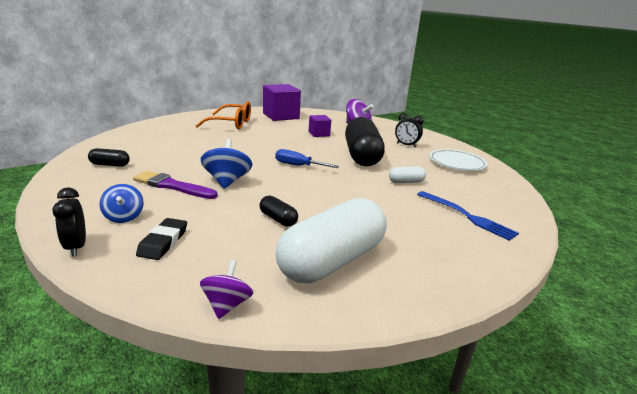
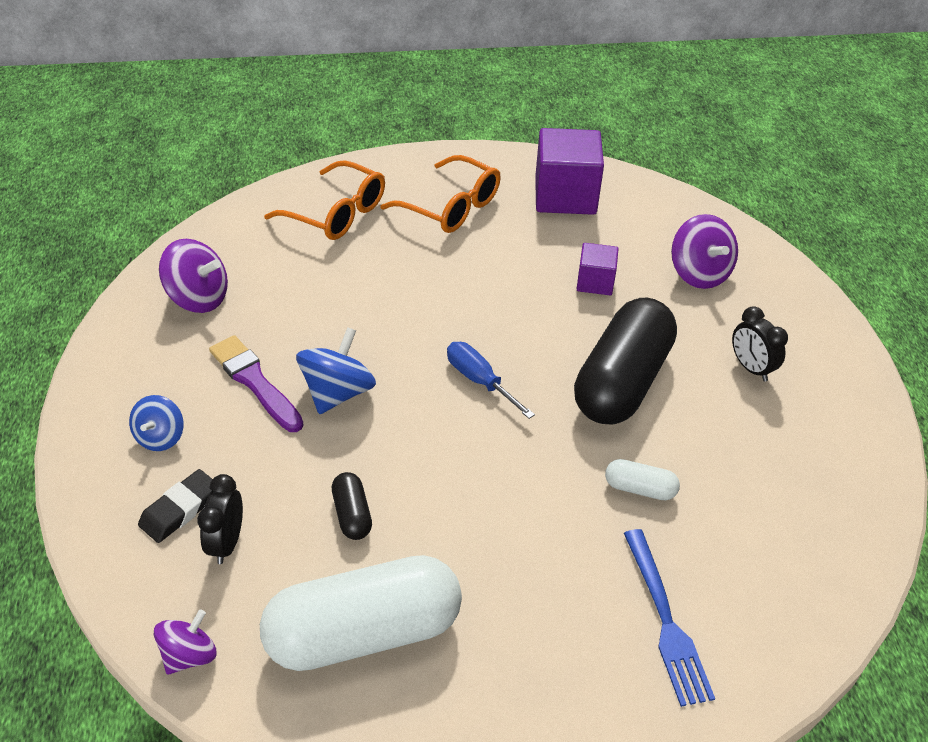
camera: 30 degrees right, 20 degrees up
(76, 247) = (84, 482): black clock -> black clock (227, 543)
(110, 165) = (199, 298): black capsule -> purple spinning top
(173, 131) = (337, 214): none -> orange glasses
(457, 163) = (804, 463): white plate -> none

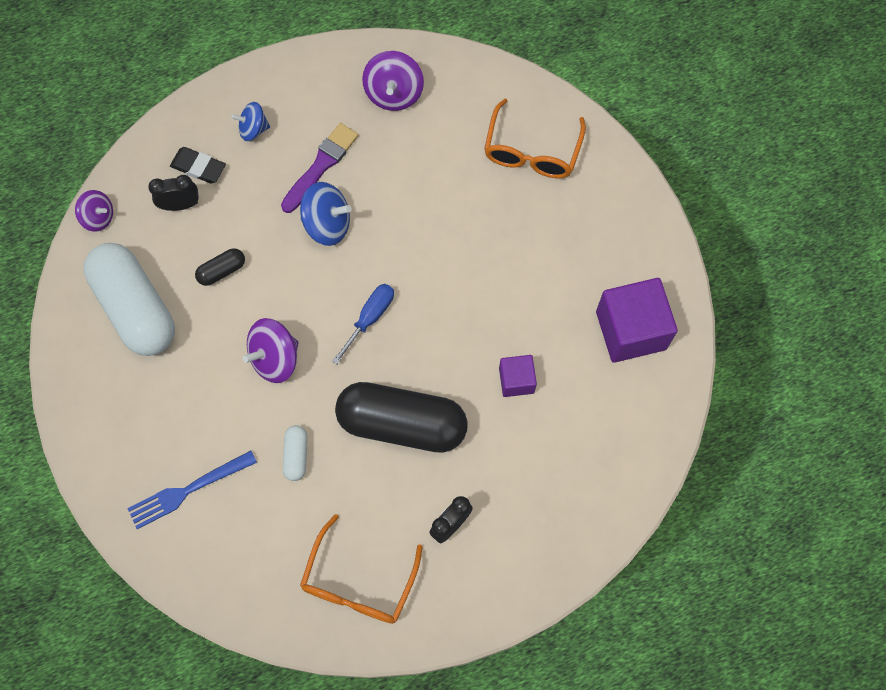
camera: 75 degrees right, 25 degrees up
(451, 207) = (576, 238): orange glasses -> orange glasses (358, 582)
(699, 273) = (560, 467): purple spinning top -> purple spinning top (275, 358)

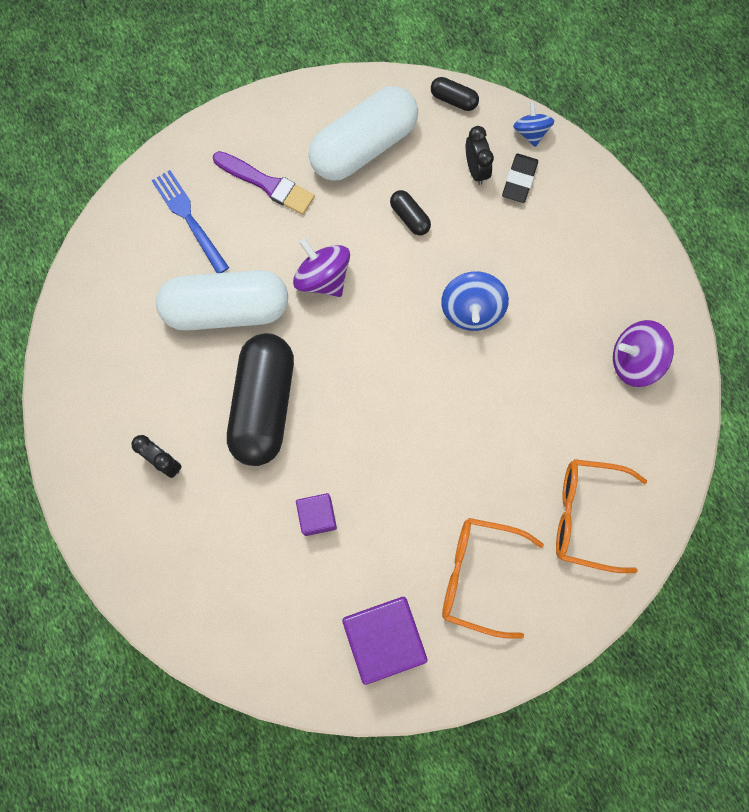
camera: 85 degrees right, 5 degrees up
(98, 217) = (453, 100): purple spinning top -> black capsule
(253, 129) = (569, 225): blue spinning top -> blue spinning top (530, 132)
(296, 455) = (227, 309): white capsule -> white capsule, size x2.37
(321, 166) = (537, 296): purple brush -> purple brush (267, 184)
(358, 582) = (106, 380): orange glasses -> orange glasses (478, 575)
(370, 318) = (373, 363): blue screwdriver -> none

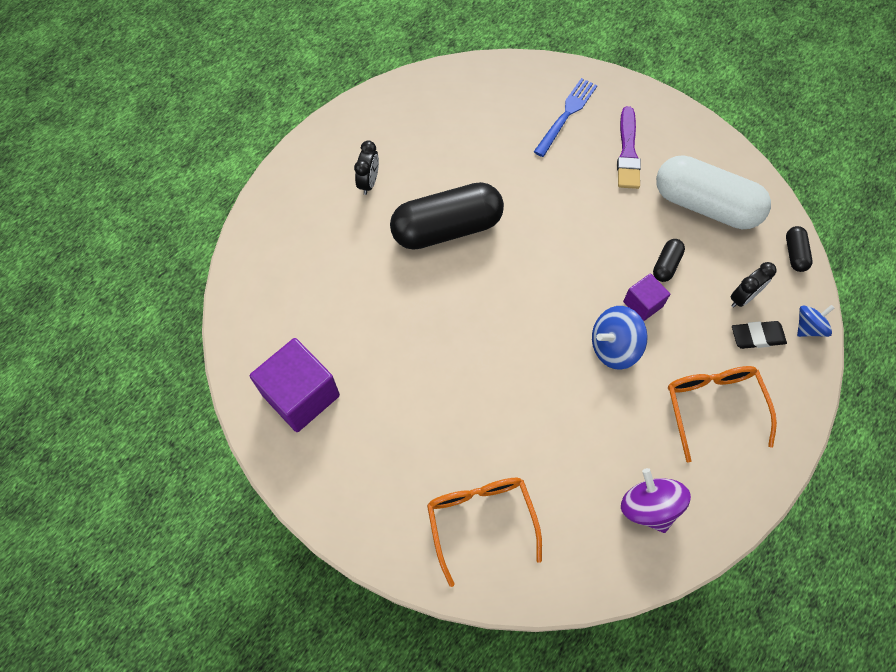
camera: 65 degrees right, 10 degrees down
(227, 309) = (509, 170): white capsule -> none
(317, 516) = (377, 304): purple cube -> purple cube (643, 304)
(323, 278) = (574, 224): purple spinning top -> none
(478, 575) = (385, 448): orange glasses -> orange glasses (713, 406)

